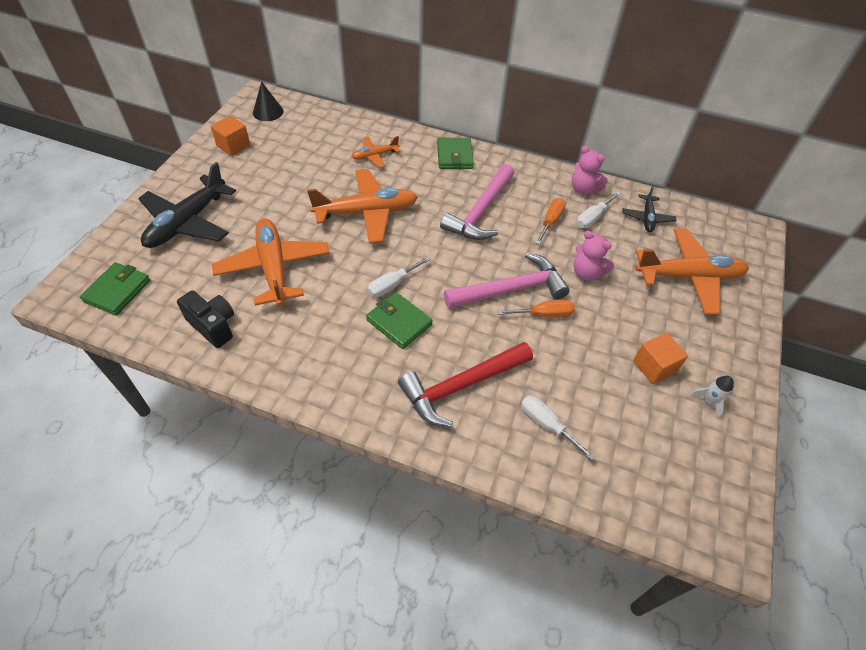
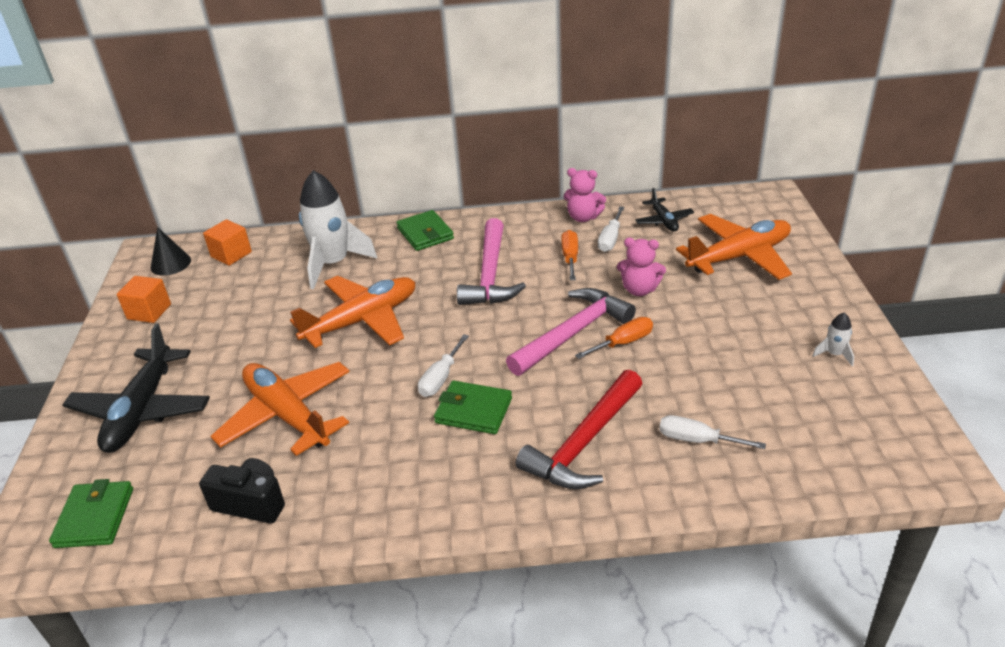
camera: 20 degrees left, 15 degrees down
(375, 156) = (333, 263): orange plane -> white rocket
(654, 367) = (762, 345): orange cube -> orange cube (231, 254)

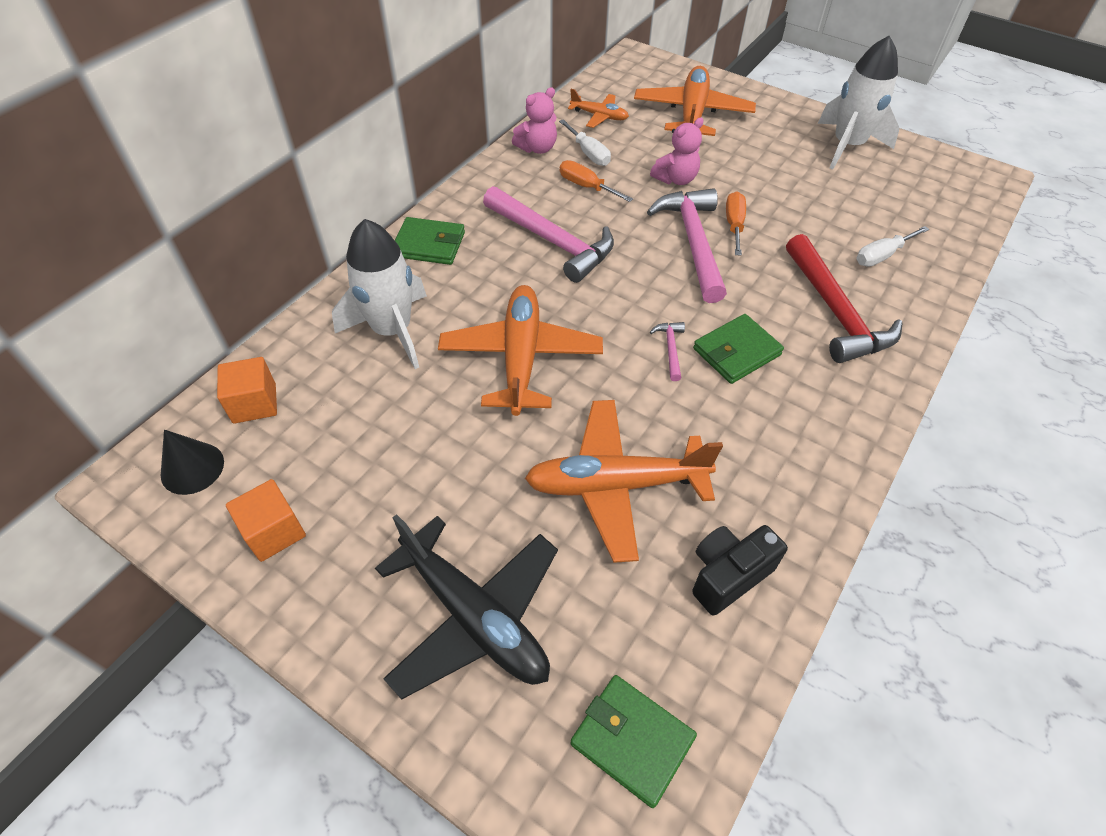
camera: 55 degrees left, 15 degrees up
(440, 378) = (670, 349): white screwdriver -> pink hammer
(664, 221) = (599, 116): black plane -> orange plane
(834, 354) = (847, 146): white rocket -> white rocket, size x2.38

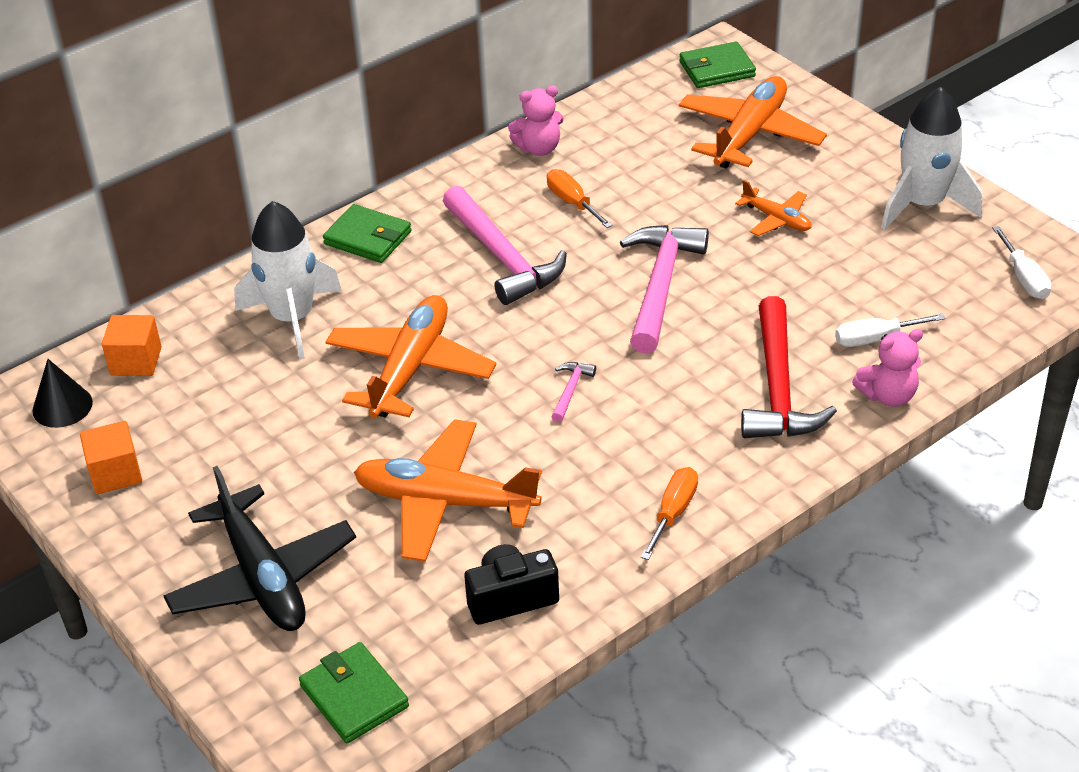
camera: 20 degrees right, 10 degrees down
(588, 153) = (596, 164): white screwdriver -> white screwdriver (1023, 278)
(599, 116) = (633, 120): orange plane -> orange plane (776, 219)
(676, 179) = (682, 211): pink teddy bear -> pink teddy bear (888, 395)
(734, 225) = (720, 274): orange screwdriver -> orange screwdriver (673, 512)
(736, 352) = (640, 406): green wallet -> green wallet (717, 69)

